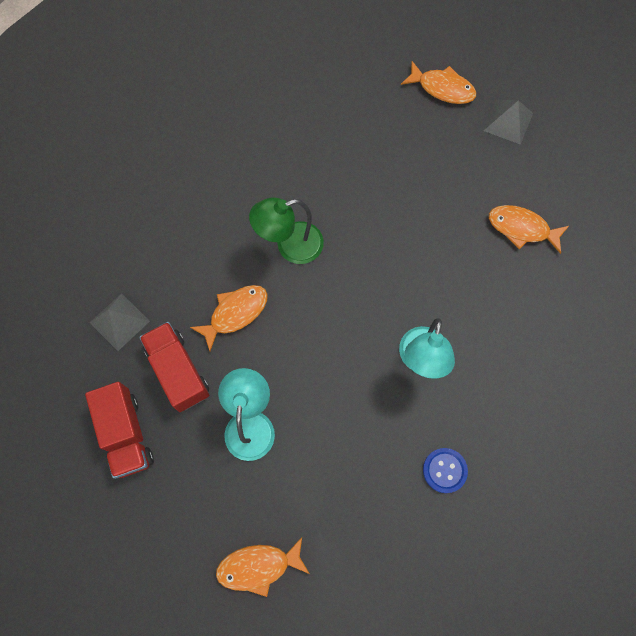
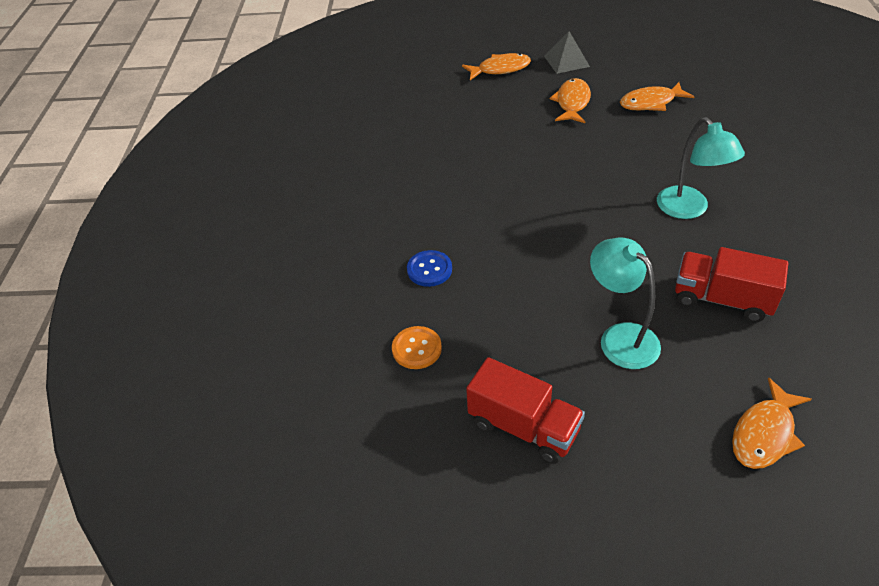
camera: 35 degrees left, 25 degrees down
(119, 321) = (417, 349): grey pyramid -> orange button
(178, 371) = (513, 346): red truck -> red truck (722, 299)
(235, 313) = (512, 275): orange fish -> orange fish (572, 103)
(290, 246) = (503, 208): green lamp -> none
(444, 470) = (799, 259): blue button -> blue button (429, 269)

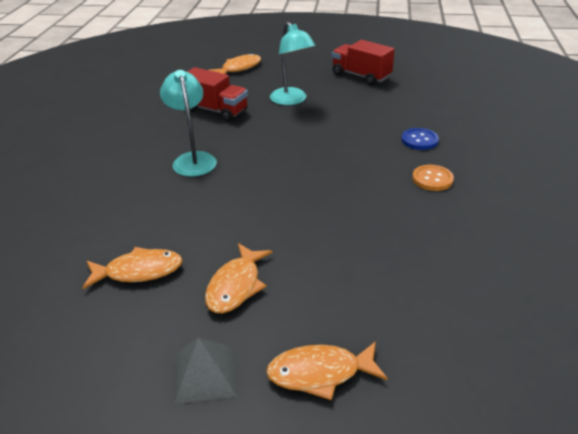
camera: 175 degrees left, 10 degrees down
(417, 349) = (424, 104): orange button -> orange button (432, 179)

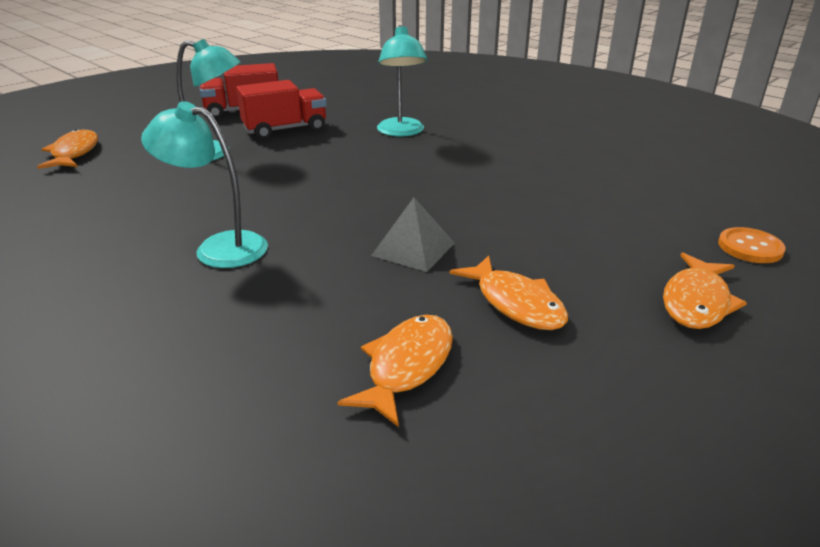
camera: 55 degrees left, 5 degrees down
(204, 374) = (652, 375): grey pyramid -> grey pyramid (413, 249)
(216, 110) = (138, 197): red truck -> red truck (285, 129)
(419, 140) = (401, 132): blue button -> turquoise lamp
(432, 179) = (468, 150): orange button -> orange button (750, 247)

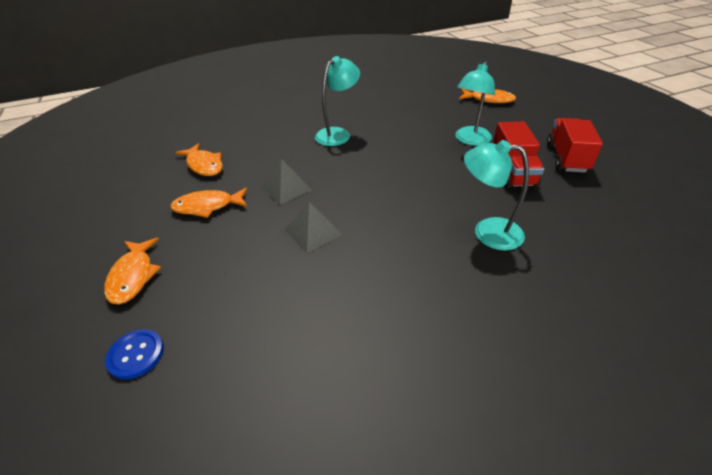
camera: 115 degrees right, 10 degrees up
(484, 207) = (313, 232): none -> grey pyramid
(696, 302) = (133, 276): orange fish -> orange fish turned 150 degrees counterclockwise
(750, 247) = (136, 355): orange button -> blue button

